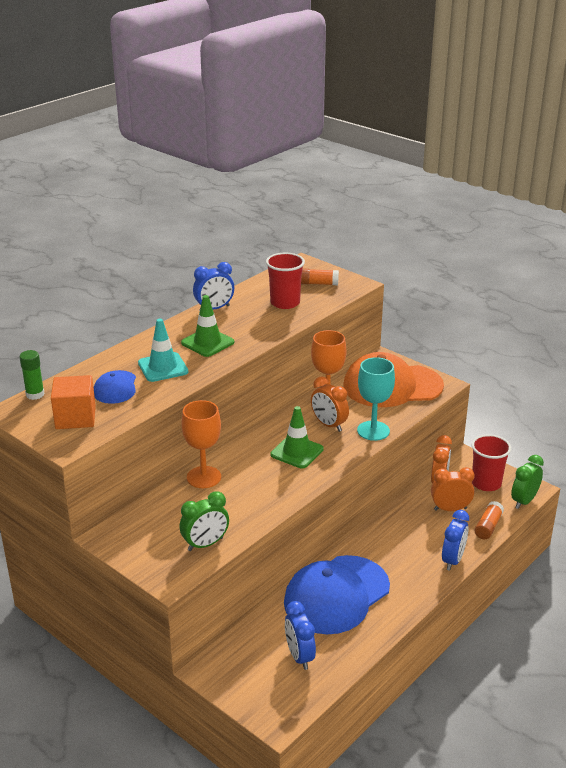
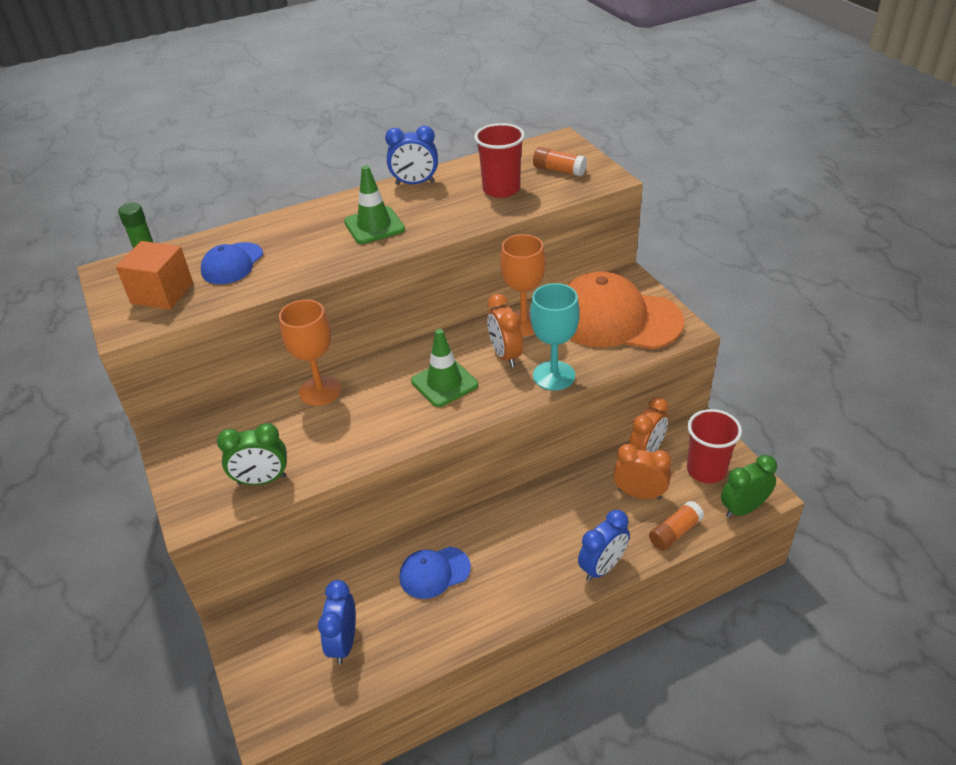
camera: 25 degrees right, 10 degrees up
(163, 367) = (301, 248): turquoise traffic cone -> none
(336, 595) = (434, 572): blue cap -> blue cap, size x0.50

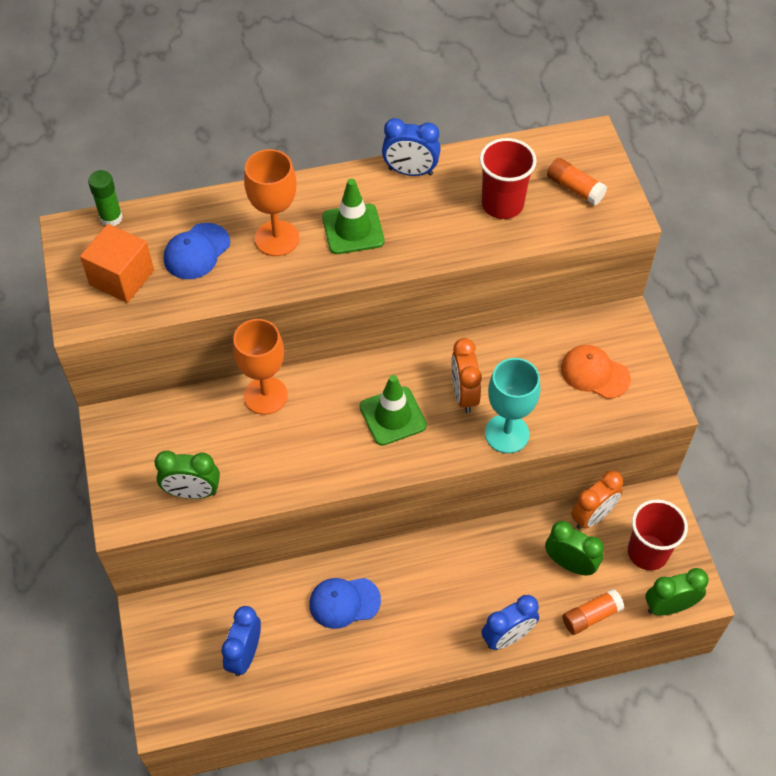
camera: 10 degrees right, 15 degrees up
(523, 323) = (494, 355): orange goblet -> orange goblet (277, 238)
(616, 319) = (594, 373): orange cap -> orange cap, size x0.50
(639, 494) = (570, 564): orange clock -> green clock

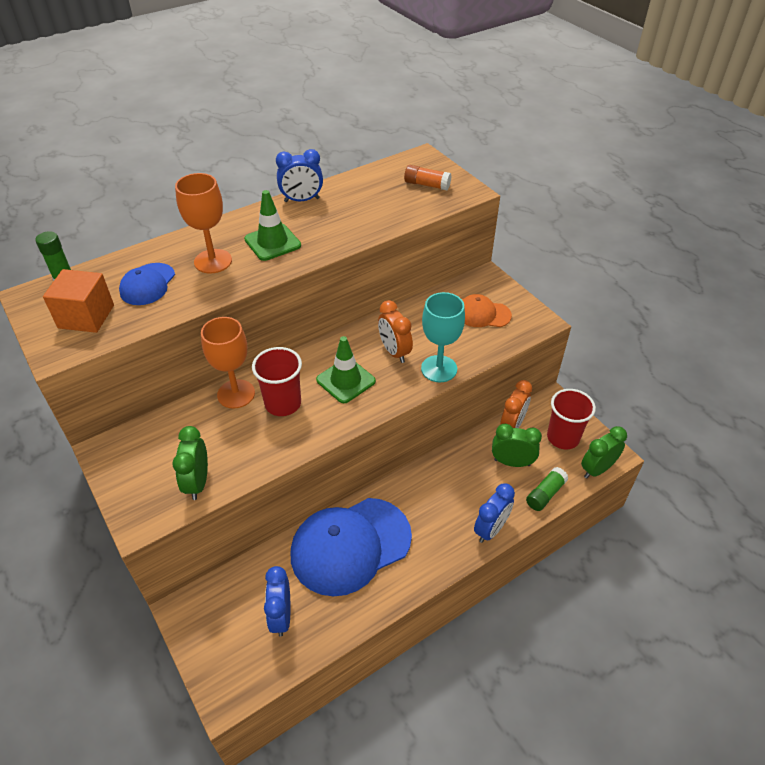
camera: 20 degrees left, 10 degrees down
(192, 492) = (197, 482): green clock -> green clock turned 105 degrees clockwise
(344, 602) = (350, 546): blue cap -> blue cap, size x2.01
(502, 204) = (379, 204): red cup -> red cup (283, 403)
(591, 616) = (545, 494): orange glue stick -> green glue stick

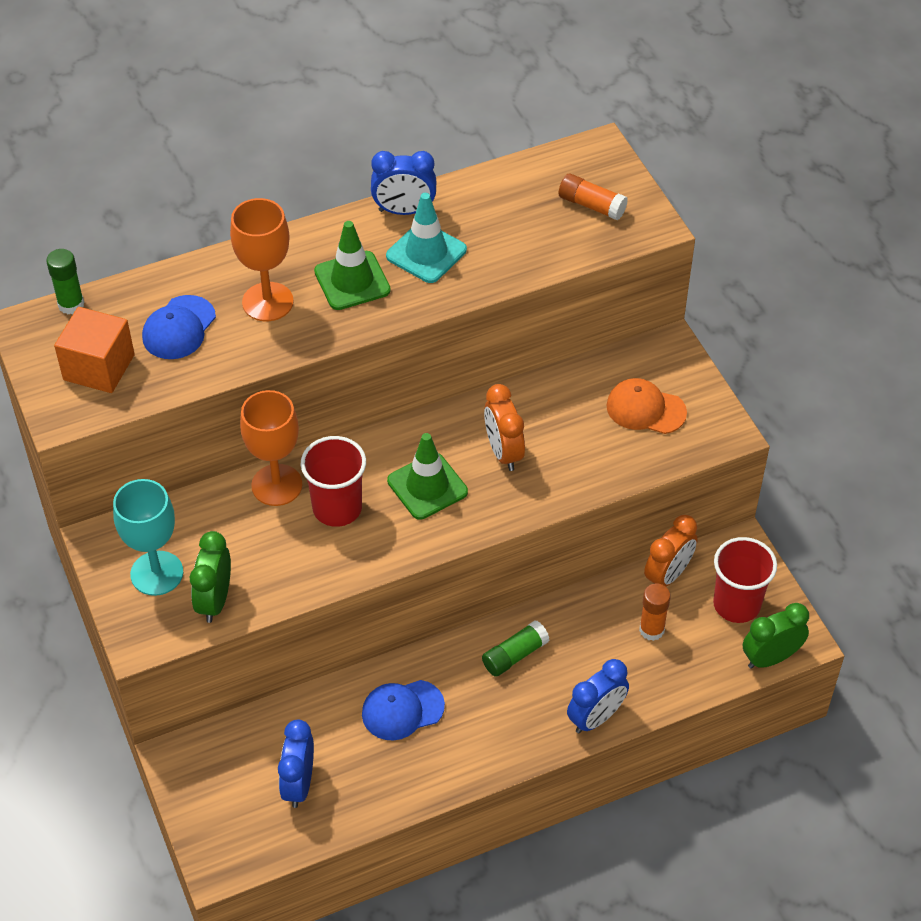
camera: 10 degrees right, 5 degrees up
(322, 221) = (426, 253): none -> turquoise traffic cone
(350, 546) = (402, 710): blue cap -> blue cap, size x0.50
(439, 369) = (559, 487): turquoise goblet -> turquoise goblet (157, 573)
(512, 462) = (651, 630): green clock -> orange glue stick
(545, 494) = (685, 681): green glue stick -> green glue stick (515, 655)

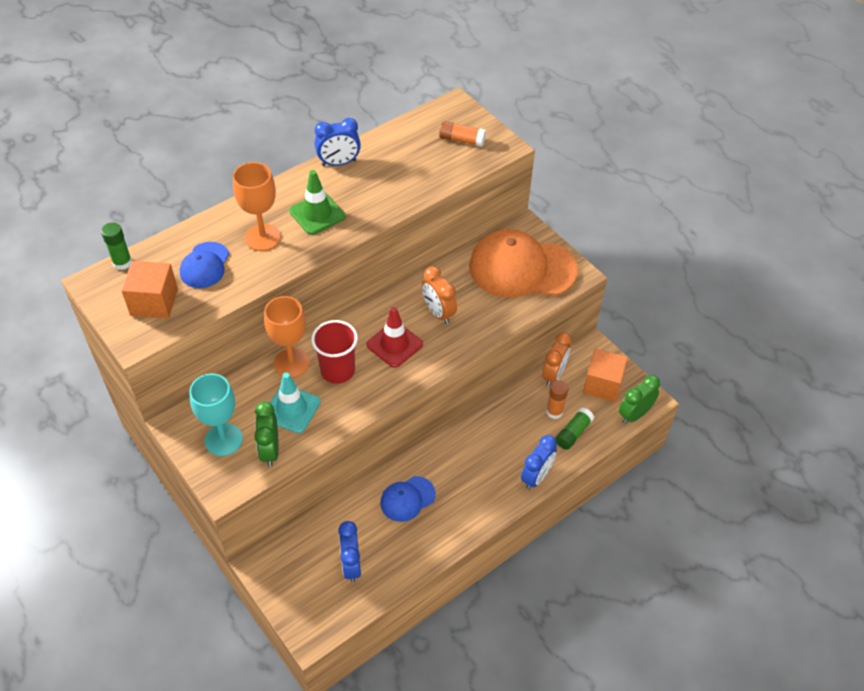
camera: 15 degrees left, 0 degrees up
(426, 253) = (362, 187): turquoise traffic cone -> turquoise traffic cone (292, 409)
(427, 486) = (394, 344): green traffic cone -> red traffic cone
(515, 655) = (471, 446): green glue stick -> green glue stick (573, 433)
(645, 409) = (522, 268): orange cap -> orange cap, size x2.01
(736, 604) = (602, 384): red cup -> orange cube

